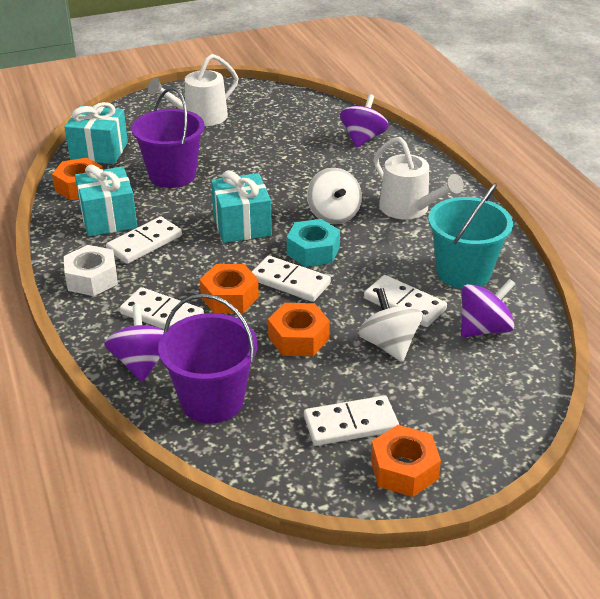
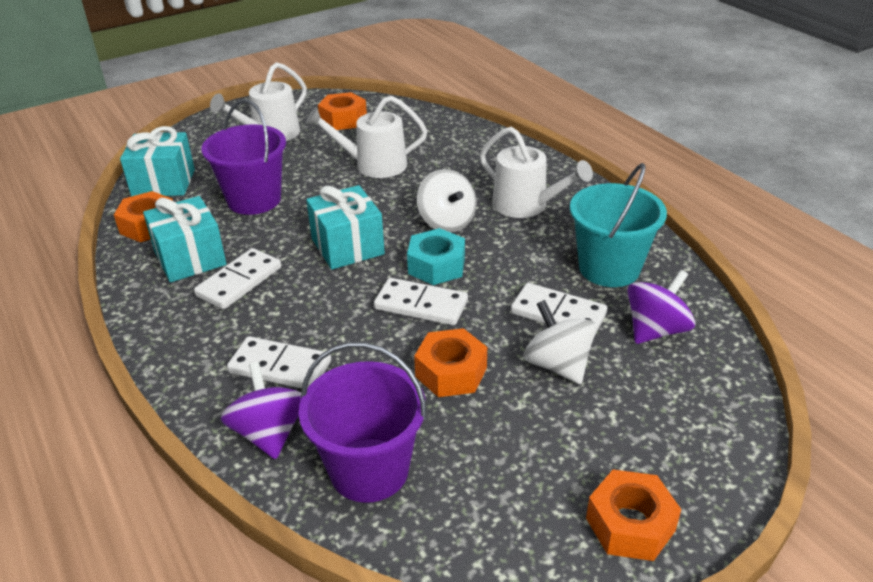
camera: 10 degrees left, 0 degrees up
(92, 279) = (184, 333): white nut -> none
(229, 297) = (356, 333): orange nut -> orange nut (343, 119)
(284, 156) = (374, 165): none -> white watering can
(350, 424) = (546, 474): white domino -> none
(363, 139) = (452, 137): purple spinning top -> none

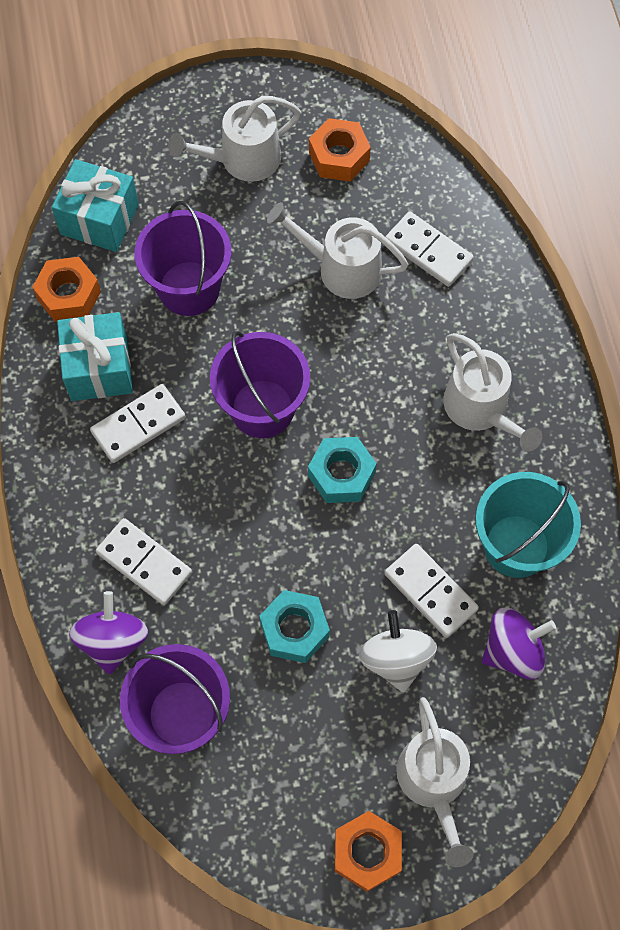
camera: 20 degrees right, 30 degrees up
(347, 246) = (262, 408): turquoise gift -> purple bucket
(421, 305) = (302, 528): white domino -> white domino (428, 251)
(446, 222) = (381, 406): white spinning top -> none
(451, 372) = (294, 630): orange nut -> turquoise nut
(655, 443) = (434, 782): none -> white watering can

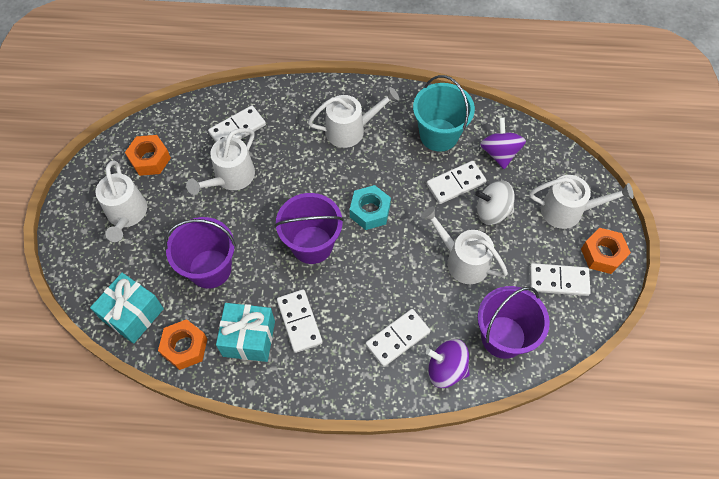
camera: 75 degrees left, 5 degrees down
(294, 630) = (462, 260): turquoise nut -> white watering can
(299, 786) = (558, 281): none -> white domino

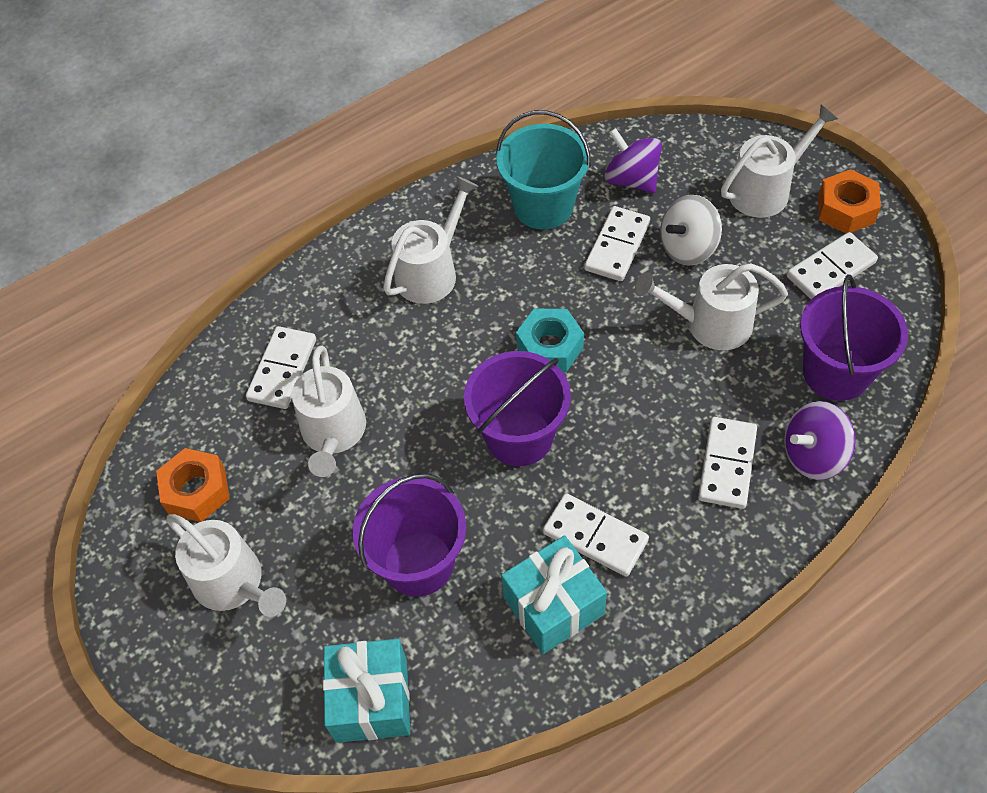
camera: 35 degrees left, 5 degrees down
(185, 347) = (483, 683): orange nut -> none

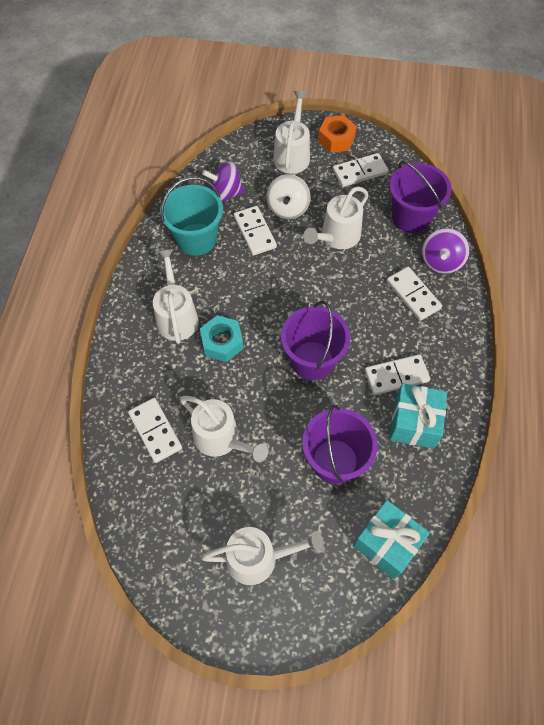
camera: 50 degrees left, 5 degrees up
(196, 491) = (183, 533): orange nut -> none
(550, 347) = (278, 306): turquoise nut -> turquoise nut (222, 342)
(831, 270) = (360, 172): white domino -> white domino turned 60 degrees clockwise

